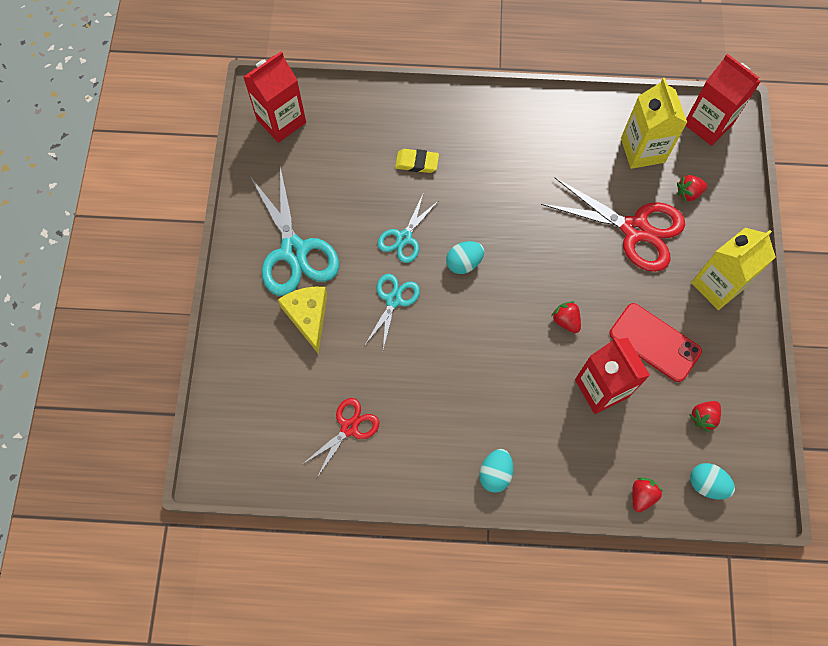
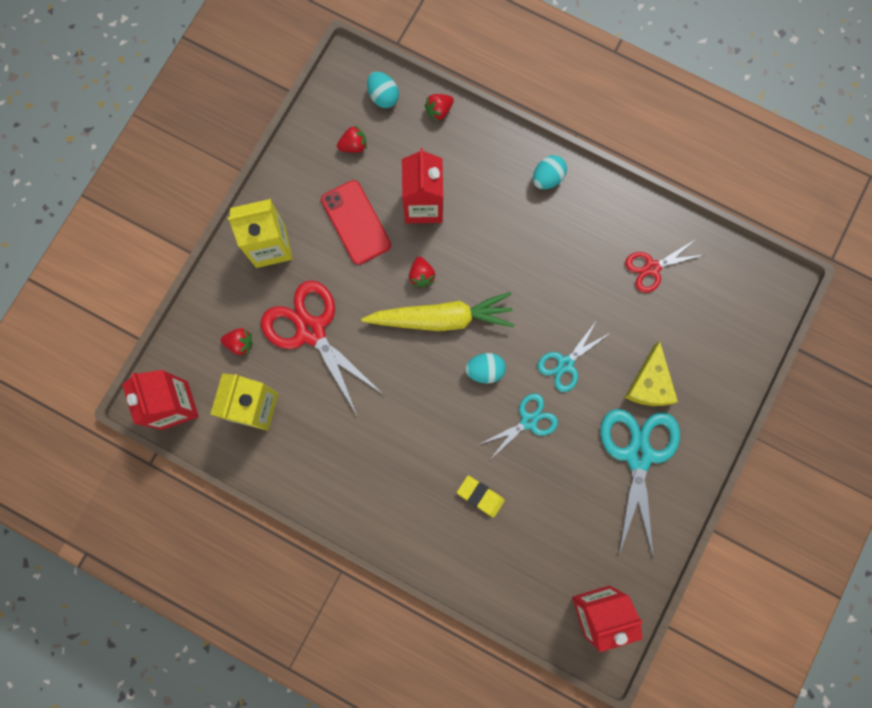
camera: 155 degrees left, 10 degrees up
(526, 290) = (441, 318): none -> yellow carrot

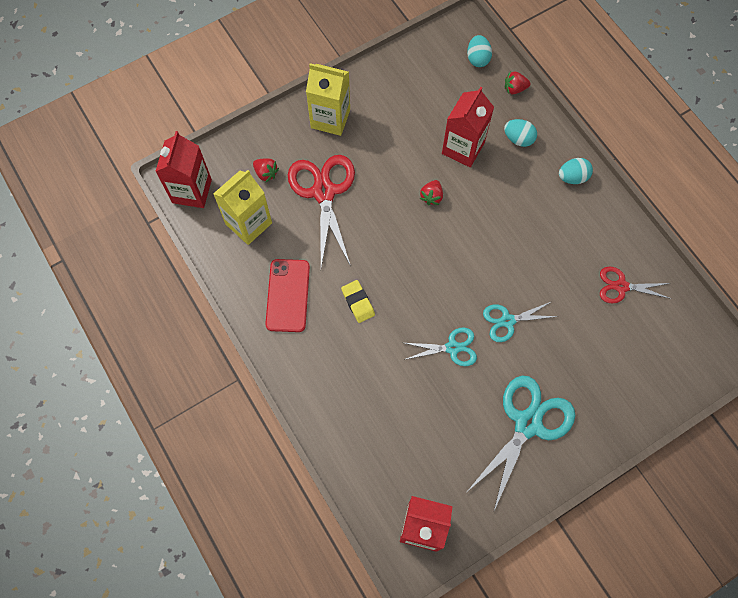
camera: 30 degrees right, 10 degrees down
(353, 145) = (435, 81): red strawberry -> none
(356, 222) = (404, 134): red phone -> red phone (288, 295)
(441, 318) = (428, 235): yellow carrot -> none
(480, 496) = (380, 383): yellow eraser -> yellow eraser (358, 302)
(485, 370) = (440, 291): turquoise egg -> turquoise egg (518, 139)
(649, 383) = (569, 373): yellow cheese -> none

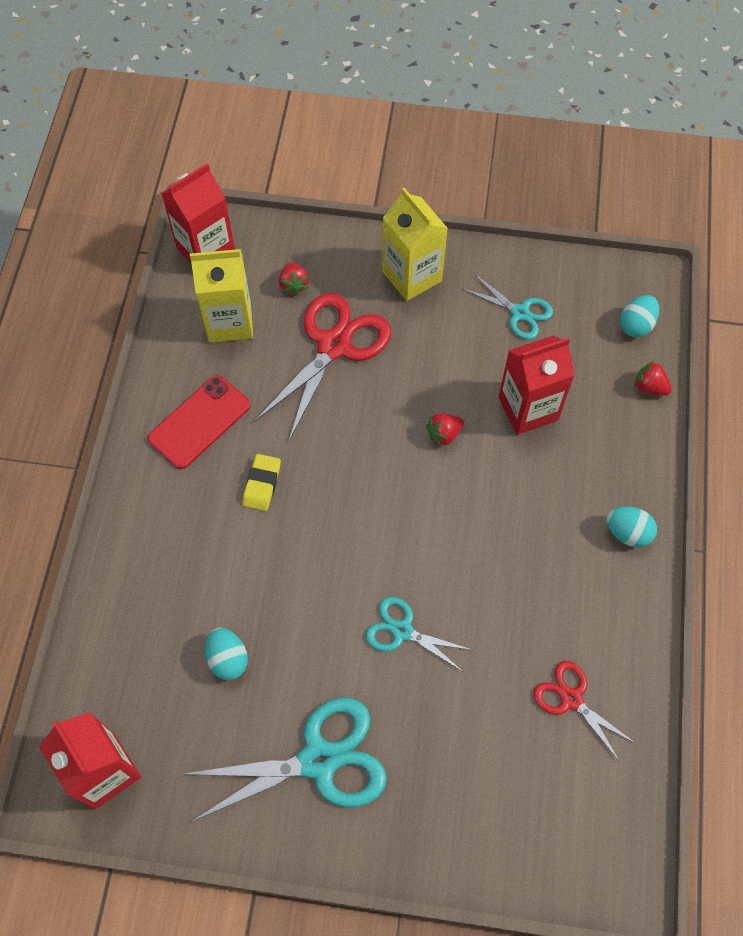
camera: 40 degrees right, 5 degrees down
(452, 348) = (315, 610): turquoise scissors -> turquoise scissors (519, 313)
(518, 139) = (602, 444): turquoise egg -> turquoise egg (228, 659)

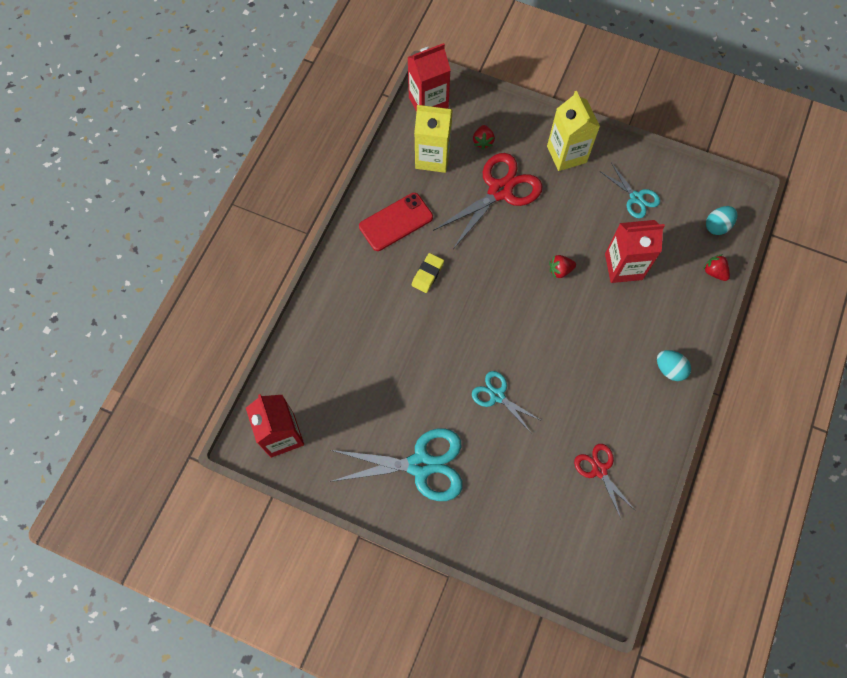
camera: 15 degrees right, 5 degrees up
(228, 659) = (377, 384): turquoise egg -> none

